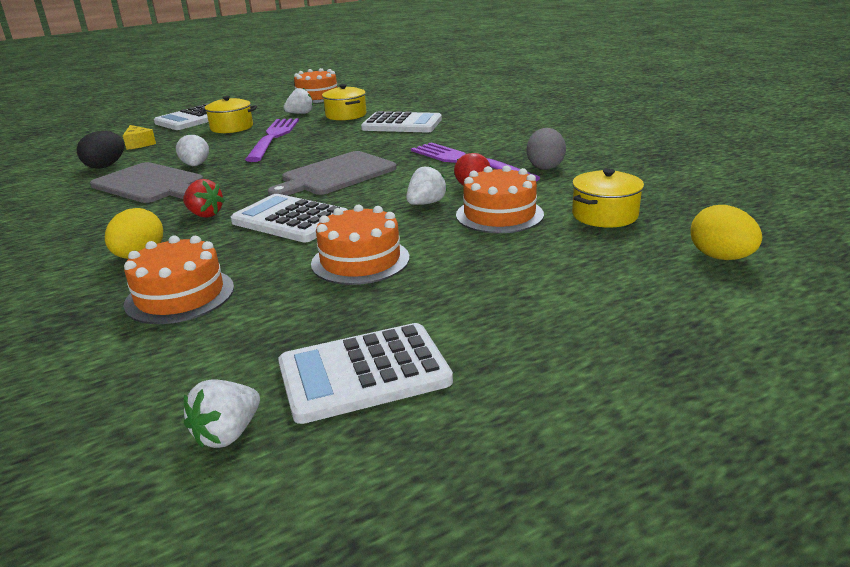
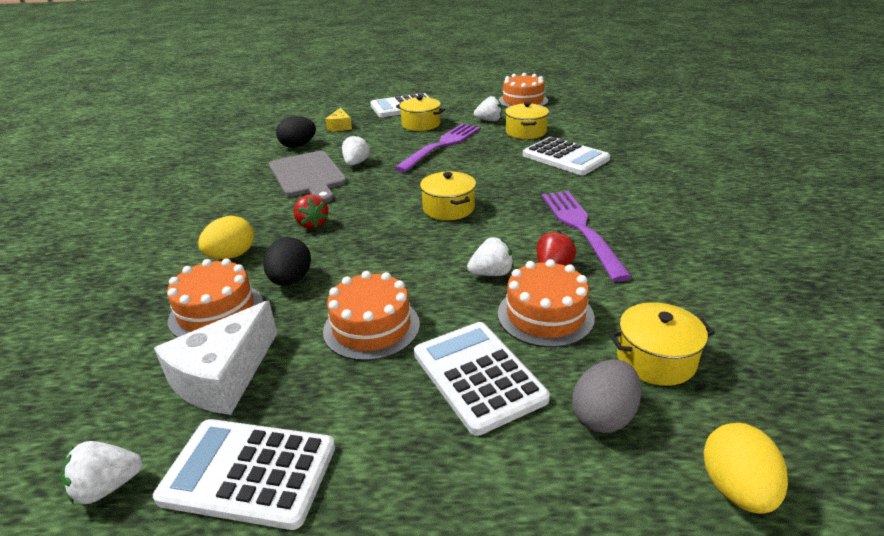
camera: 30 degrees right, 5 degrees up
(235, 255) = (290, 280): none -> black egg
(252, 331) = (224, 376): none -> white cheese
(290, 220) = (365, 253): white calculator -> white calculator (478, 376)
(335, 175) = (448, 208): grey cutting board -> yellow pot
(545, 167) = (656, 261): grey egg -> grey egg (603, 416)

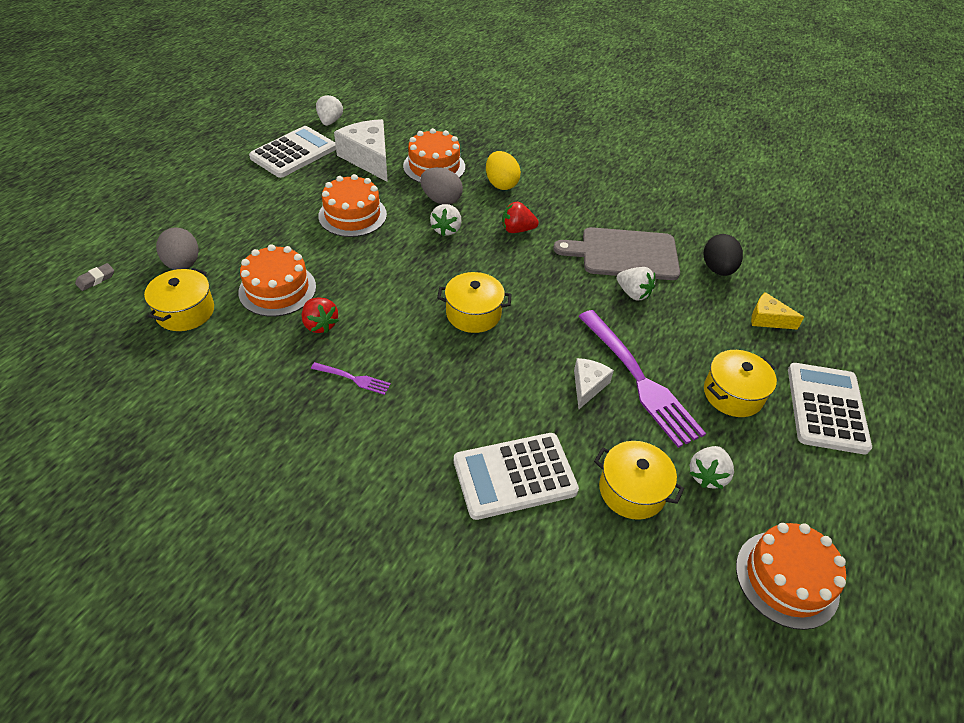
camera: 115 degrees right, 15 degrees up
(290, 280) = (441, 200): black egg -> grey egg
(467, 156) = (588, 386): none -> white cheese
(478, 376) = (264, 236): white calculator -> none
(491, 273) = (350, 289): white strawberry -> white strawberry (446, 229)
(581, 229) = (353, 379): purple fork -> purple fork, size x0.44
(736, 489) = (96, 279): yellow egg -> grey eraser

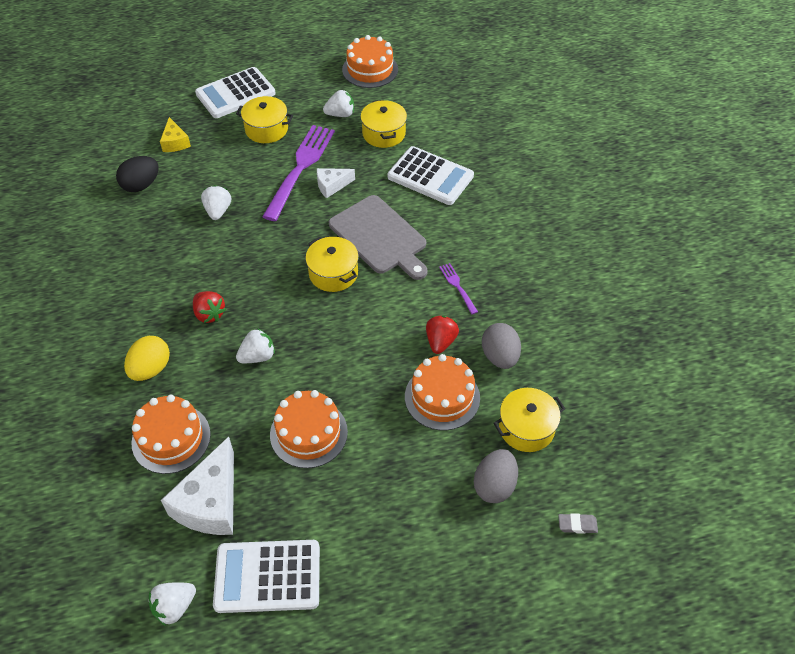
camera: 130 degrees left, 5 degrees up
(441, 200) = (220, 391): grey egg -> grey egg (500, 356)
(624, 254) = (174, 238): grey cutting board -> grey cutting board (380, 237)

